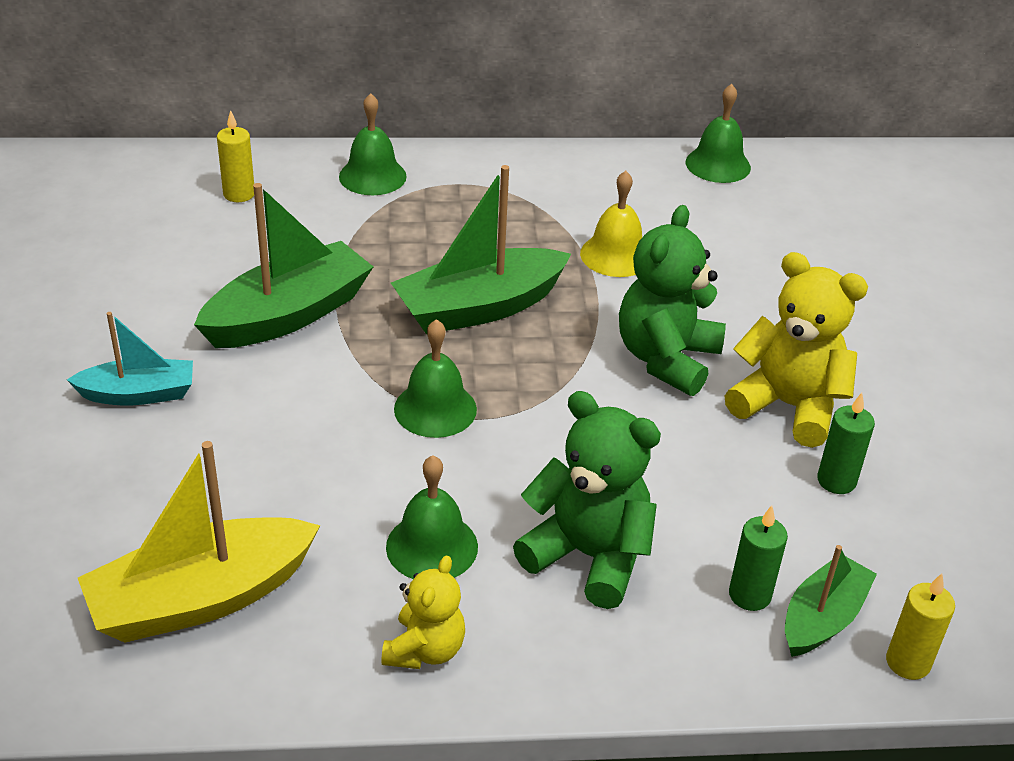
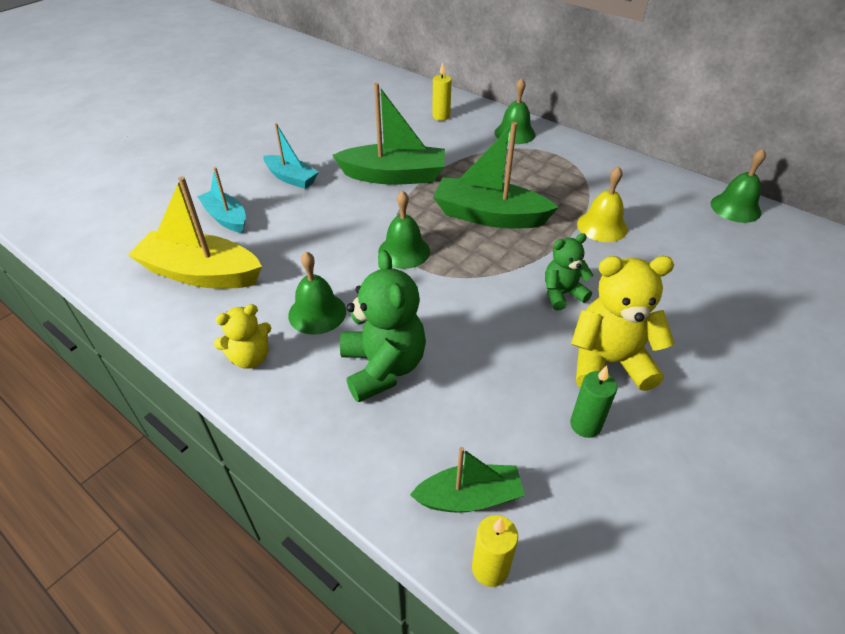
camera: 45 degrees right, 5 degrees up
(121, 504) = (226, 218): none -> turquoise boat
(666, 359) = (562, 294): green teddy bear -> green teddy bear, size x0.59
(749, 595) = (442, 451): green candle -> none
(788, 406) = (608, 362): yellow teddy bear -> yellow teddy bear turned 75 degrees counterclockwise

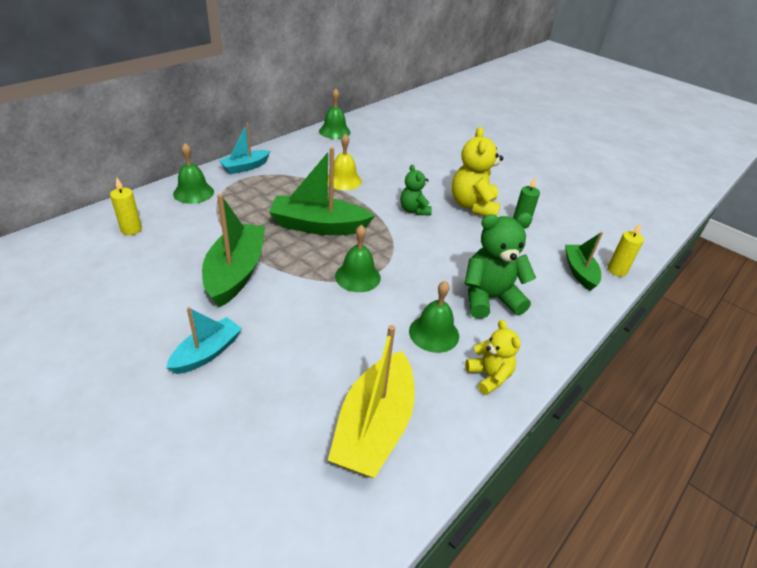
camera: 90 degrees left, 5 degrees down
(226, 218) = (273, 412): turquoise boat -> turquoise boat (245, 167)
(489, 216) = (318, 226): green boat -> green boat turned 75 degrees clockwise

